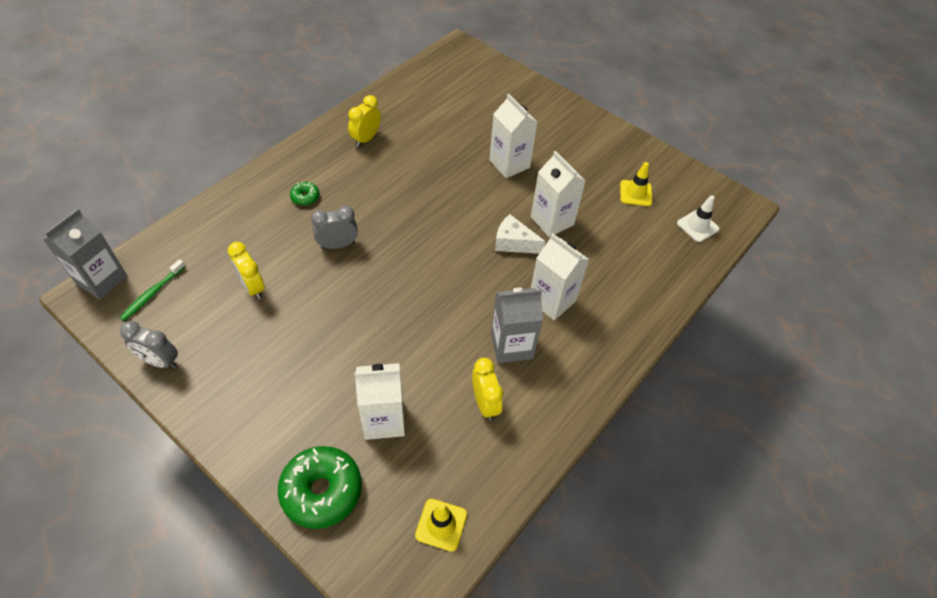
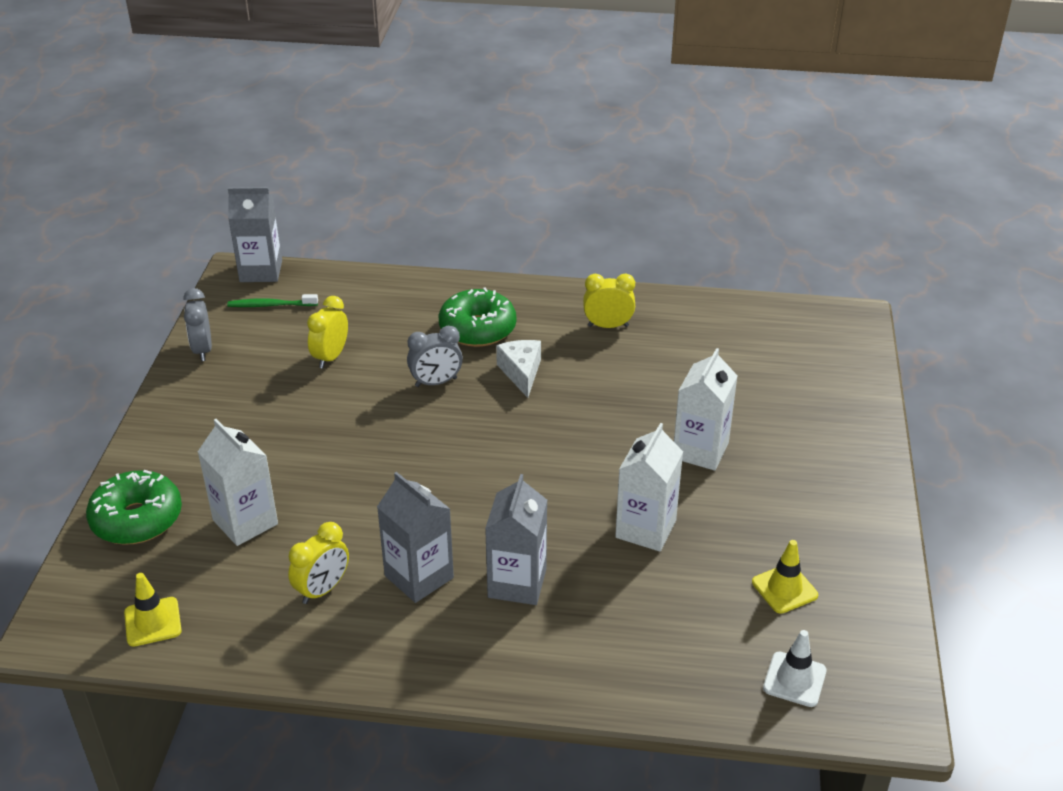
camera: 60 degrees right, 15 degrees down
(305, 197) = (477, 329): green donut -> green donut, size x2.11
(338, 245) = (436, 382): grey clock -> grey clock turned 120 degrees clockwise
(513, 243) = (574, 511): white cheese -> white cheese (521, 373)
(552, 300) = (517, 583): white carton -> grey carton

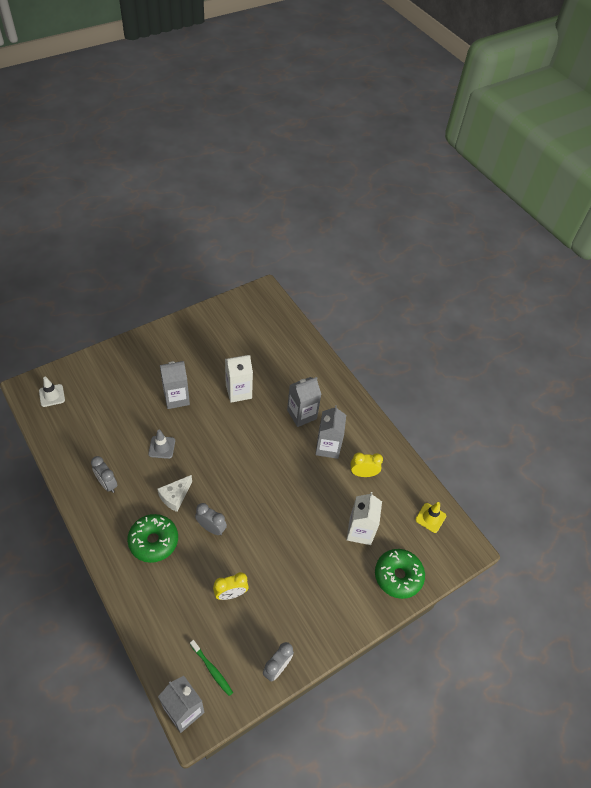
camera: 135 degrees left, 15 degrees up
(608, 326) = (107, 484): yellow clock -> grey clock
(618, 395) = (162, 447): none -> grey traffic cone
(700, 450) = (176, 398): white carton -> grey carton
(784, 589) = (233, 338): yellow traffic cone -> none
(794, 679) = (271, 319): white traffic cone -> white traffic cone (52, 395)

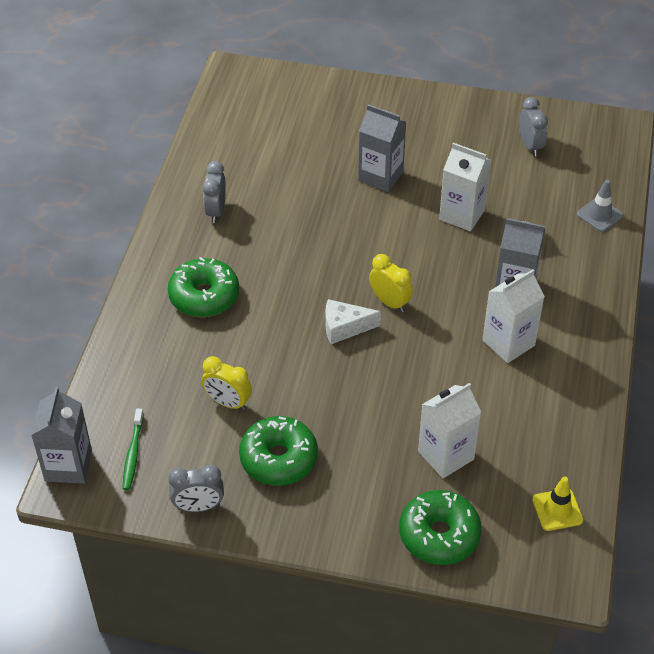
camera: 50 degrees right, 5 degrees down
(52, 395) = (250, 93): white traffic cone -> none
(162, 447) = (310, 214): grey traffic cone -> grey traffic cone (599, 215)
(175, 496) = (272, 270): white cheese -> white cheese (344, 328)
(211, 528) = (277, 327): grey clock -> grey clock (530, 146)
(288, 603) = (278, 458): none -> green donut
(328, 447) = (508, 343): grey carton -> white carton
(363, 473) = (522, 401): yellow clock -> yellow clock (390, 302)

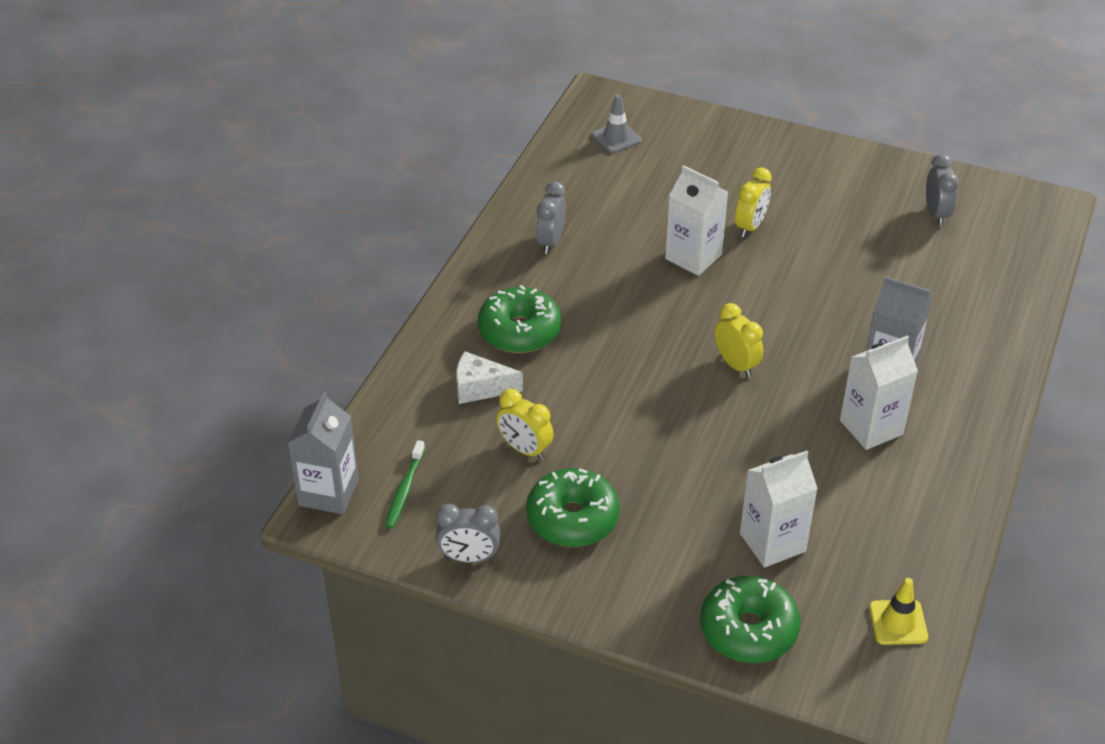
camera: 10 degrees right, 5 degrees down
(344, 328) = (677, 386): white cheese -> white cheese (480, 388)
(380, 176) = (750, 226): grey carton -> yellow clock
(462, 215) = (840, 279): white carton -> white carton (693, 257)
(599, 215) = (1008, 300): grey traffic cone -> grey traffic cone (616, 138)

